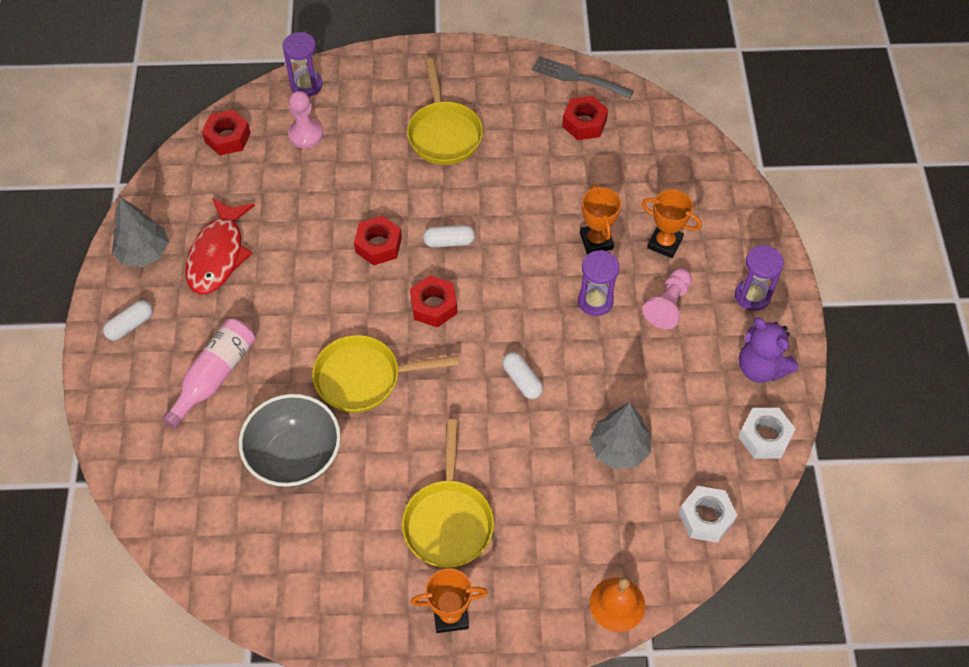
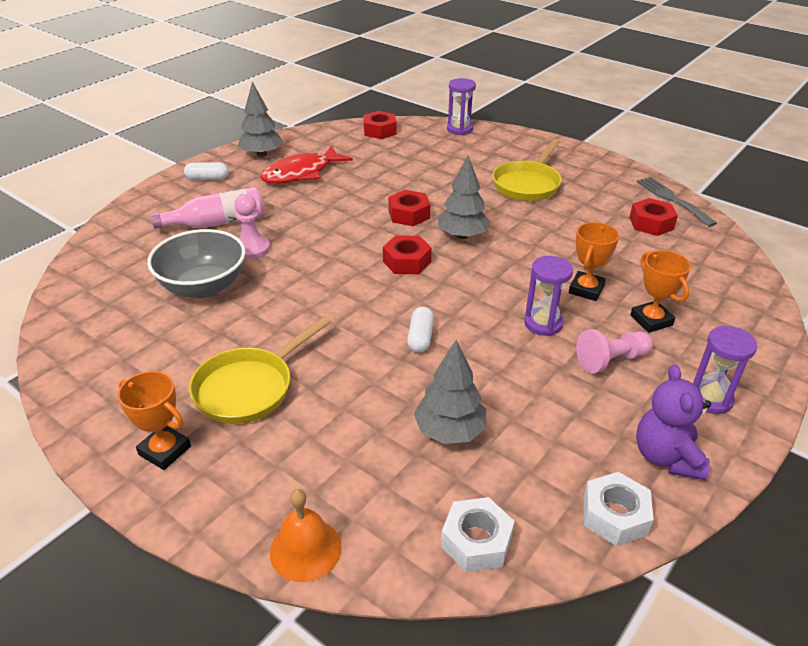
camera: 40 degrees right, 20 degrees down
(305, 134) = (430, 148): pink pawn -> pink pawn (252, 249)
(364, 378) = (306, 273): yellow pan -> none
(449, 242) = (462, 235): white capsule -> grey tree

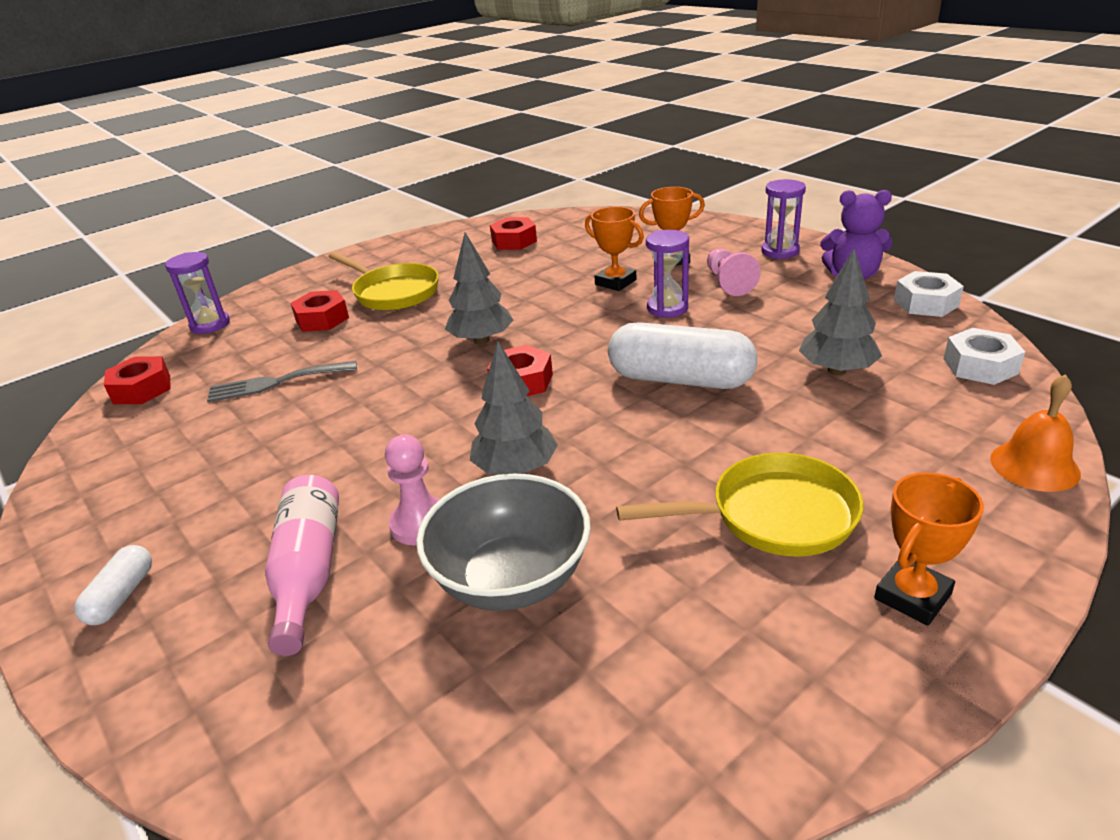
camera: 75 degrees left, 5 degrees down
(249, 388) = (773, 516): yellow pan -> yellow pan turned 60 degrees counterclockwise
(262, 154) = (91, 520): grey tree -> grey tree (516, 469)
(301, 173) = (210, 470): red fish -> none
(409, 214) = (409, 375): red nut -> red nut (322, 319)
(420, 337) = (680, 379): white capsule -> white capsule, size x2.06
(672, 199) = (477, 227): grey fork -> grey fork (276, 383)

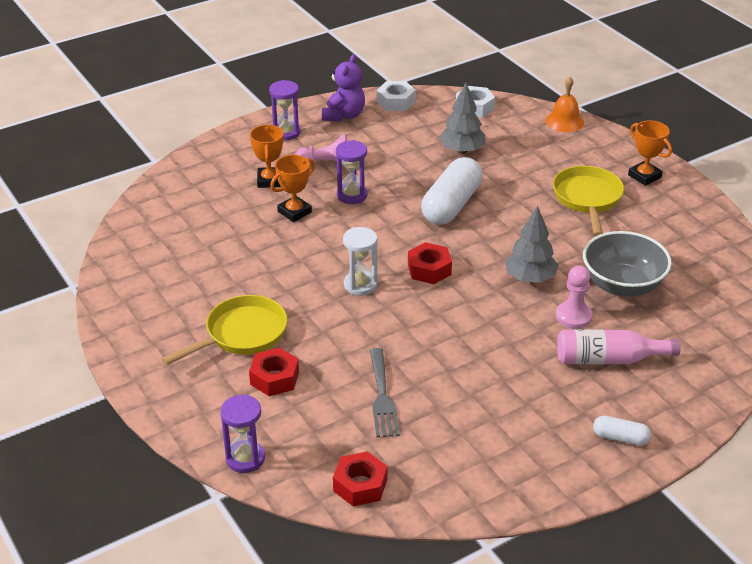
camera: 85 degrees left, 5 degrees up
(481, 340) = (360, 285): grey tree -> white hourglass
(514, 241) = (169, 257): red nut -> none

